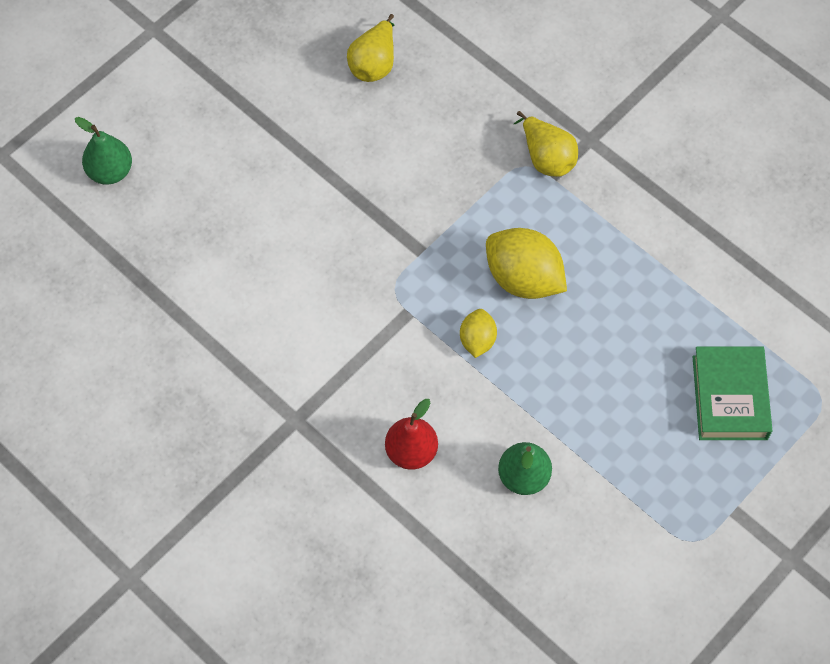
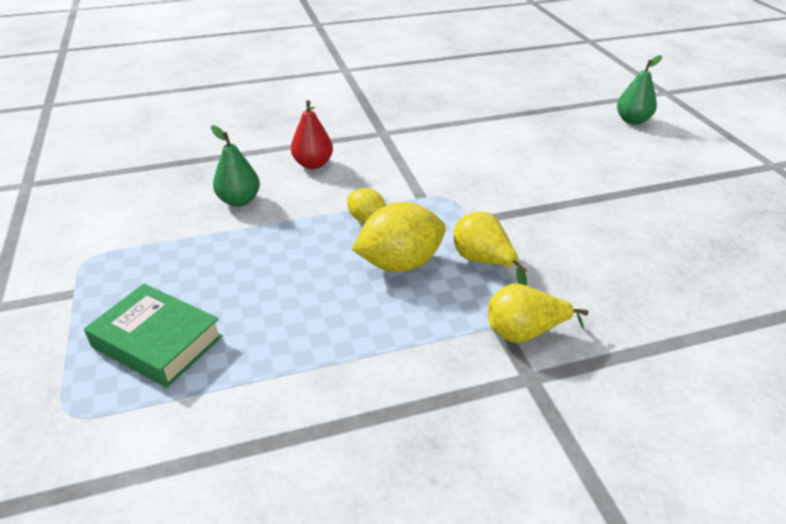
camera: 120 degrees right, 25 degrees down
(374, 64) = (701, 261): yellow pear -> yellow pear (483, 261)

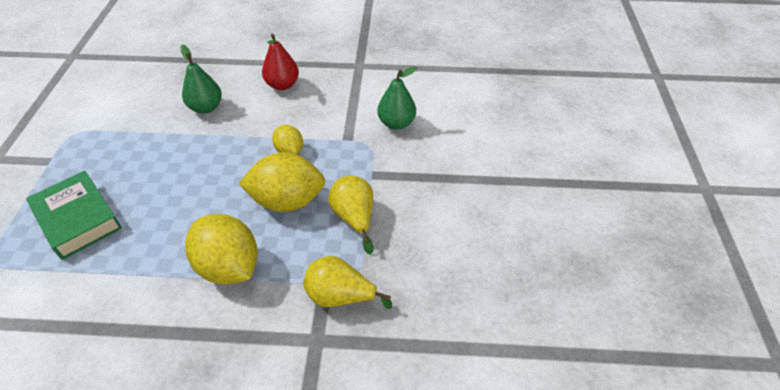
camera: 20 degrees right, 10 degrees up
(382, 339) = (229, 267): none -> yellow lemon
(632, 121) = (597, 102): green pear -> green pear (396, 123)

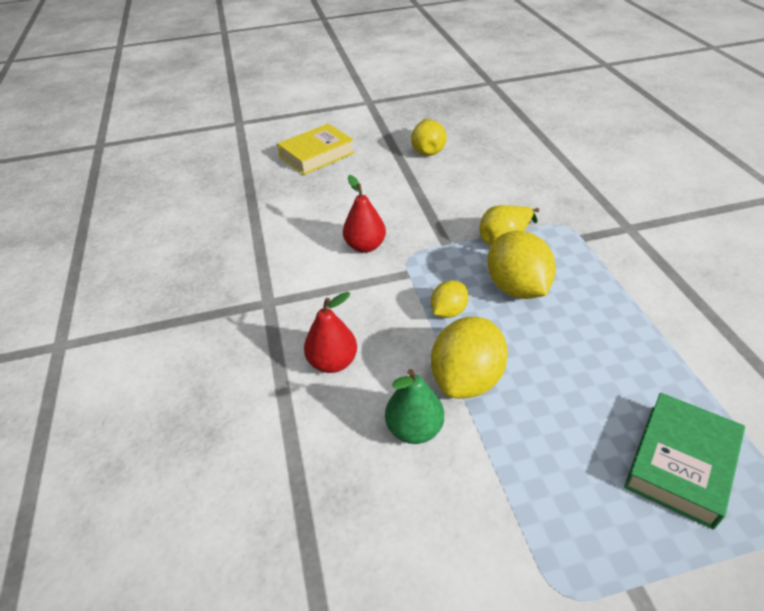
camera: 105 degrees left, 5 degrees down
(229, 267) = (617, 298): yellow lemon -> yellow lemon (467, 379)
(340, 296) = (584, 226): yellow pear -> yellow pear (427, 150)
(396, 123) = (365, 246): green pear -> red pear
(569, 120) = (317, 155): none -> yellow book

